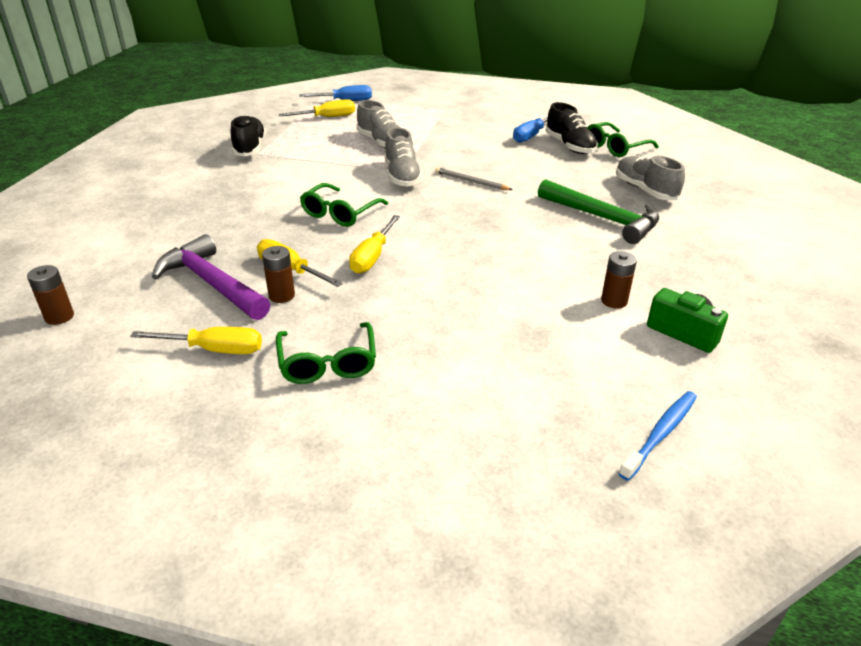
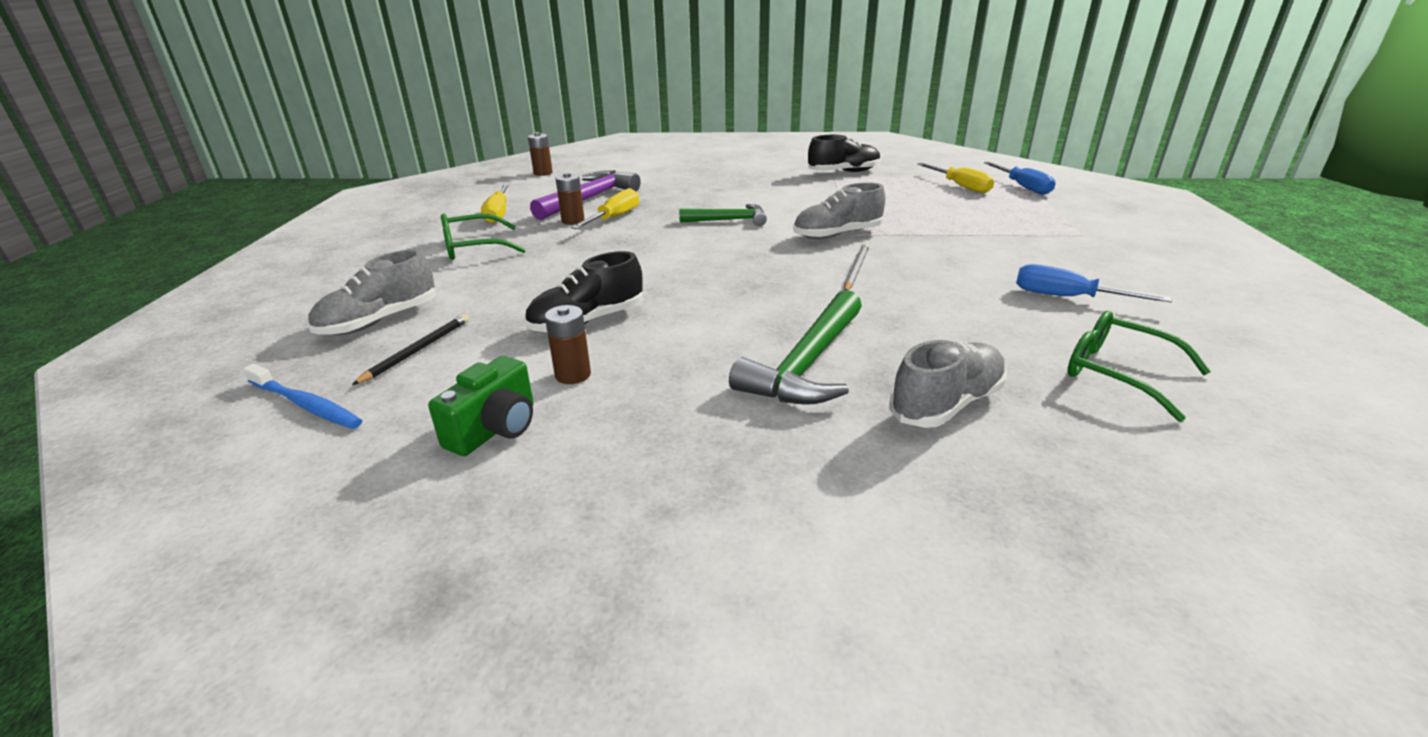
camera: 80 degrees right, 5 degrees down
(340, 213) = (729, 220): green glasses -> green hammer
(372, 257) = (646, 242): yellow screwdriver -> none
(382, 142) = (921, 216): grey shoe -> grey shoe (379, 321)
(569, 146) = (1064, 329): black shoe -> black shoe (587, 321)
(571, 380) = (417, 350): none -> black pencil

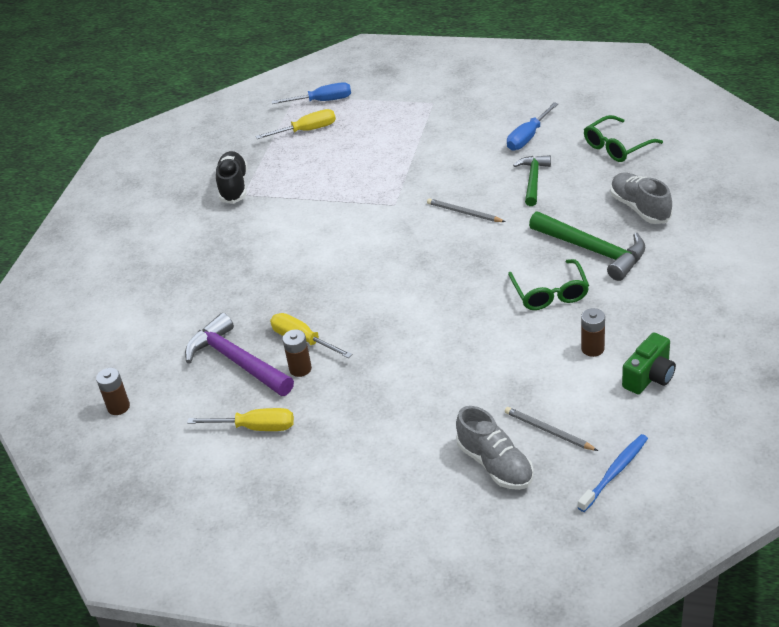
camera: 75 degrees left, 10 degrees up
(417, 350) = (548, 431): black pencil -> grey pencil
(474, 247) = (349, 432): green glasses -> green glasses (550, 293)
(495, 429) = (649, 376): green camera -> green camera turned 90 degrees clockwise
(587, 321) = (519, 346): black shoe -> none
(729, 220) = (338, 268): green hammer -> green hammer (533, 180)
(837, 235) = (394, 212): grey shoe -> none

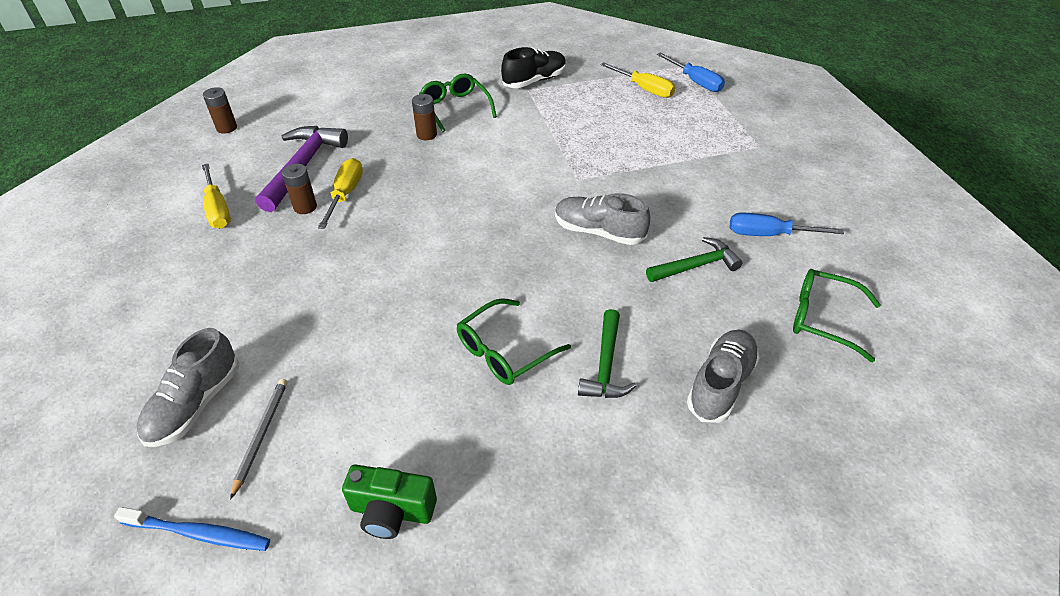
camera: 55 degrees right, 5 degrees up
(231, 245) = (455, 108): none -> green glasses
(464, 213) = (598, 232): grey pencil -> grey shoe
(592, 348) = (422, 428): brown battery -> brown battery (426, 134)
(593, 250) = (606, 365): green hammer -> green hammer, size x0.64

